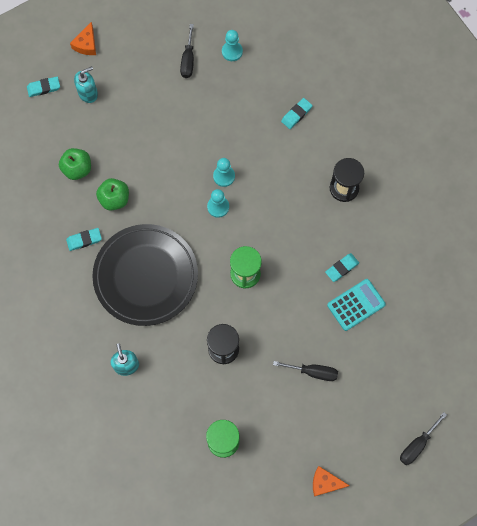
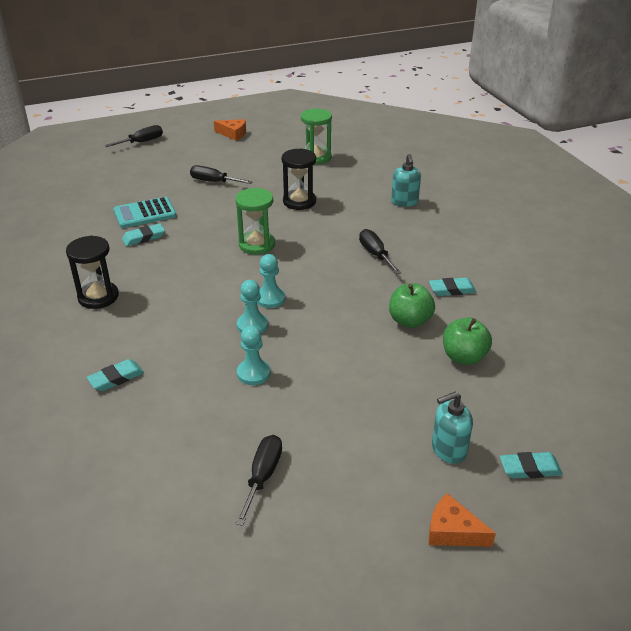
camera: 170 degrees left, 35 degrees down
(86, 44) = (453, 531): orange cheese -> orange cheese turned 90 degrees counterclockwise
(146, 276) = (375, 254): black plate -> black screwdriver
(232, 52) = (179, 478): turquoise pawn -> turquoise pawn (253, 373)

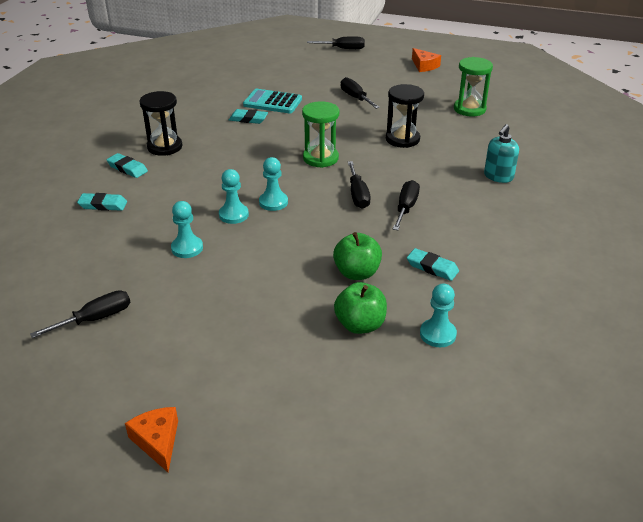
camera: 40 degrees right, 0 degrees up
(328, 261) = (358, 195): none -> black screwdriver
(448, 449) = (241, 384): turquoise soap dispenser -> none
(517, 334) = (437, 334): none -> turquoise pawn
(530, 468) = (283, 441): turquoise eraser -> turquoise eraser (127, 168)

